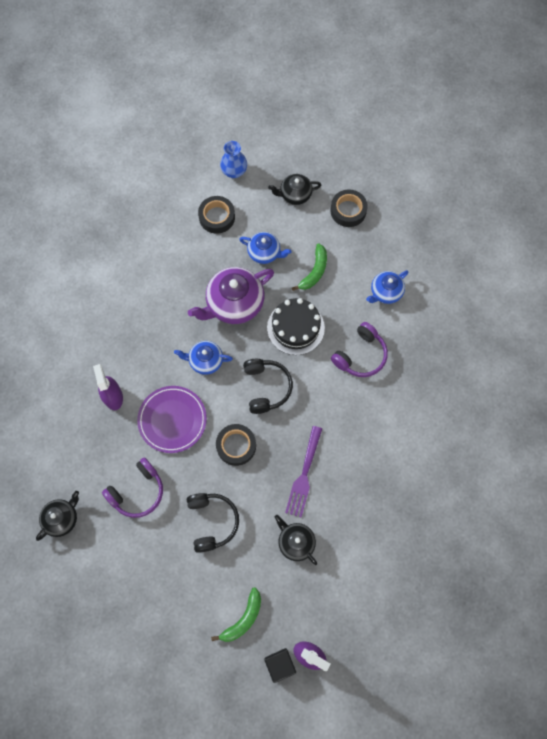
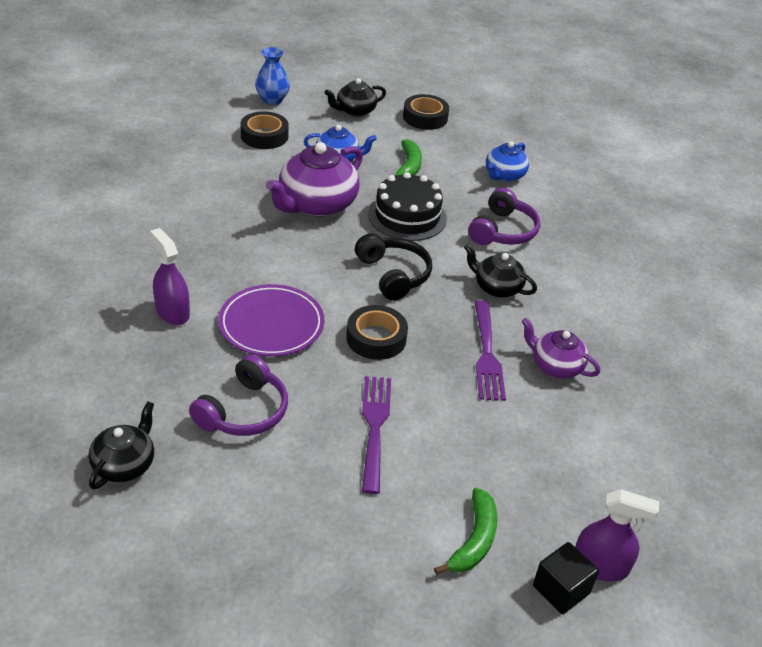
camera: 20 degrees left, 30 degrees down
(205, 361) = (297, 260): blue teapot -> none
(212, 521) = (375, 427): black headphones -> purple fork
(295, 542) = (510, 429): black teapot -> black teapot (496, 287)
(346, 494) = (555, 366): none -> purple teapot

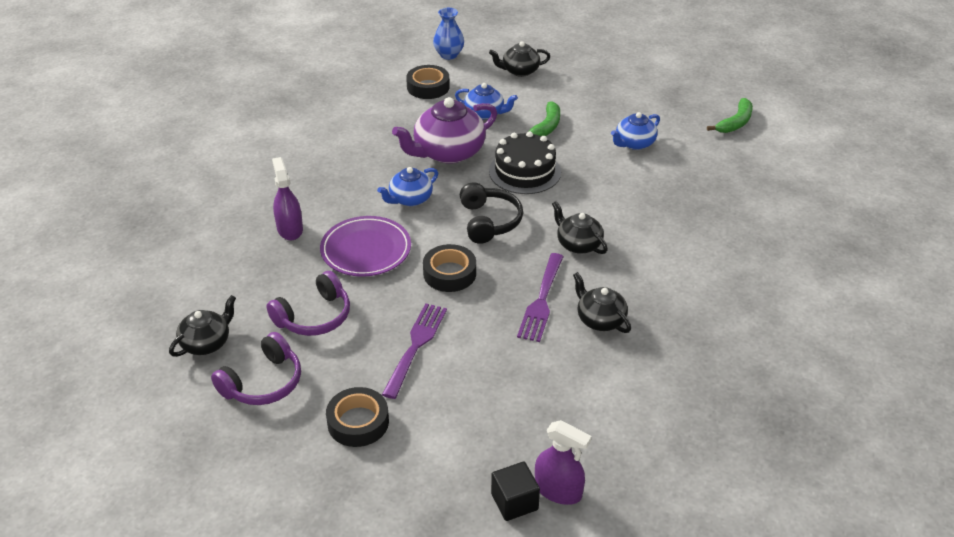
camera: 20 degrees right, 0 degrees up
(296, 260) = (410, 199): none -> blue teapot
(425, 117) = (583, 82): black tape -> black tape (358, 422)
(474, 540) = (459, 449): green banana -> green banana (735, 122)
(503, 231) = (608, 194): purple headphones -> purple headphones (263, 383)
(555, 366) = (600, 319): purple teapot -> black teapot

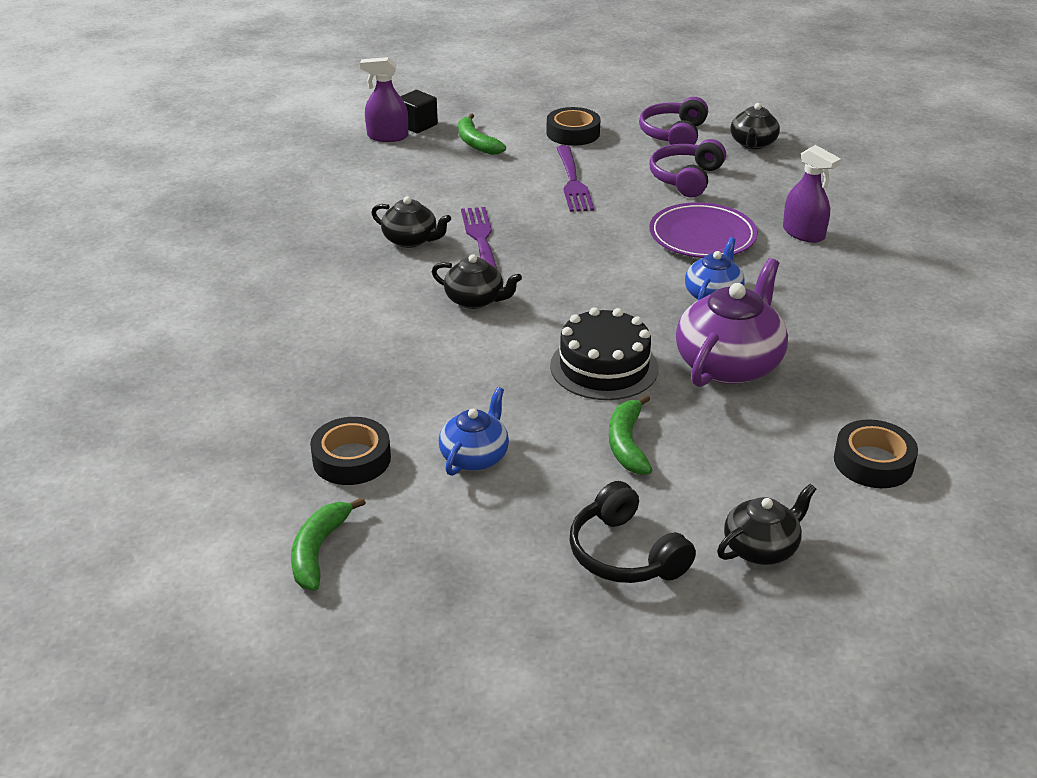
camera: 155 degrees right, 5 degrees down
(449, 55) = (918, 544): blue vase -> none
(449, 273) = (595, 239): black tape -> black tape (351, 459)
(468, 441) = (476, 143): none -> green banana
(485, 113) = (738, 441): blue teapot -> none
(489, 221) = (597, 296): black headphones -> black headphones (625, 554)

